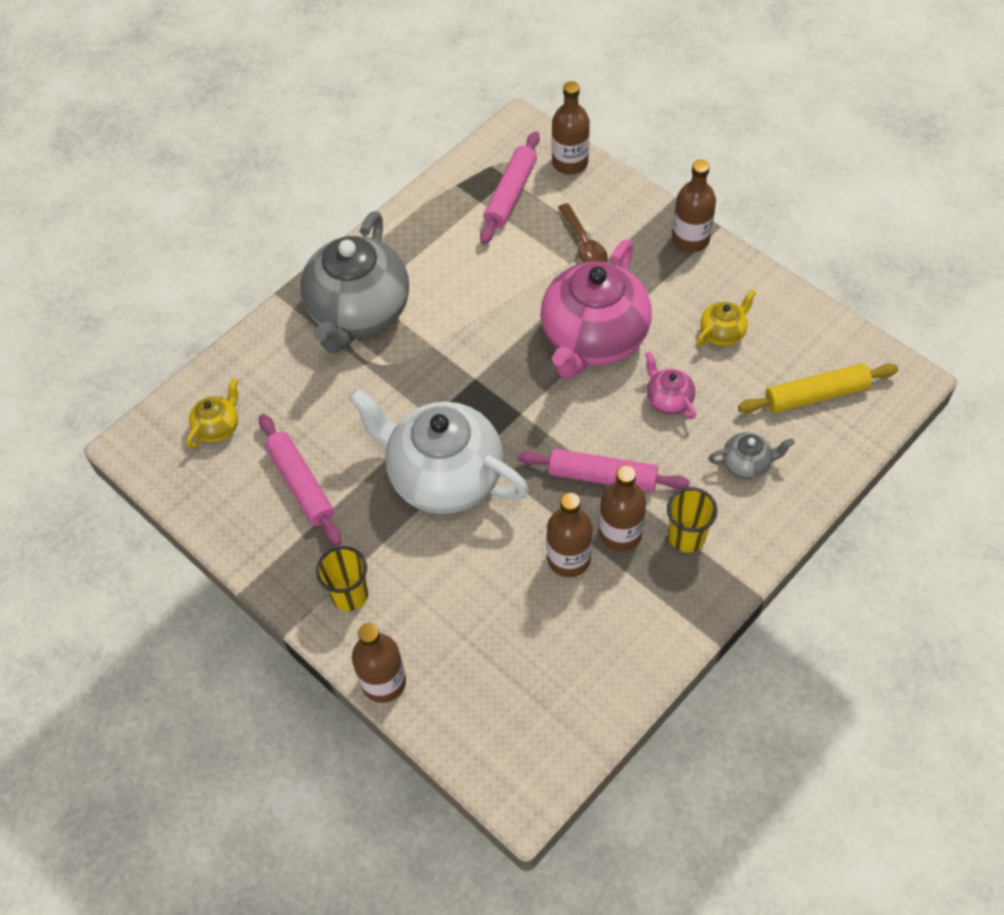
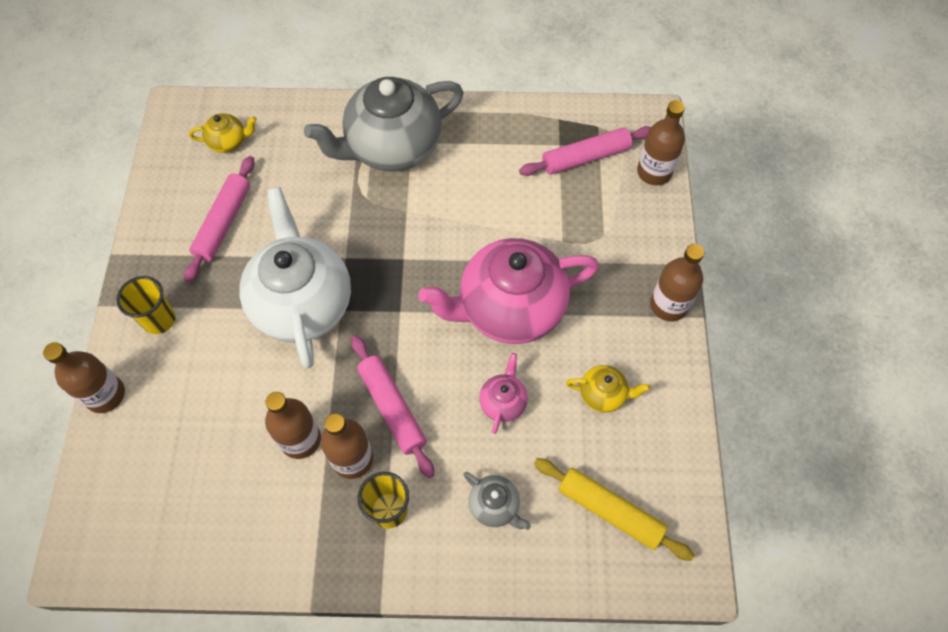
camera: 45 degrees right, 5 degrees up
(584, 244) = (589, 237): brown spoon -> none

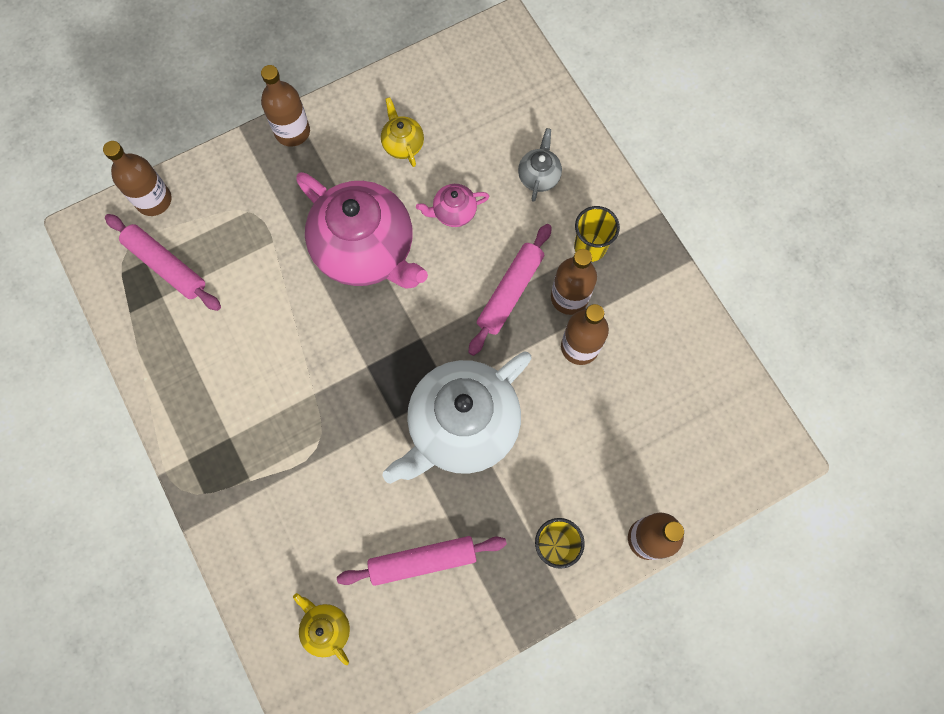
camera: 120 degrees left, 10 degrees up
(392, 148) = (246, 452): grey teapot -> none
(609, 511) = (493, 99): yellow rolling pin -> none

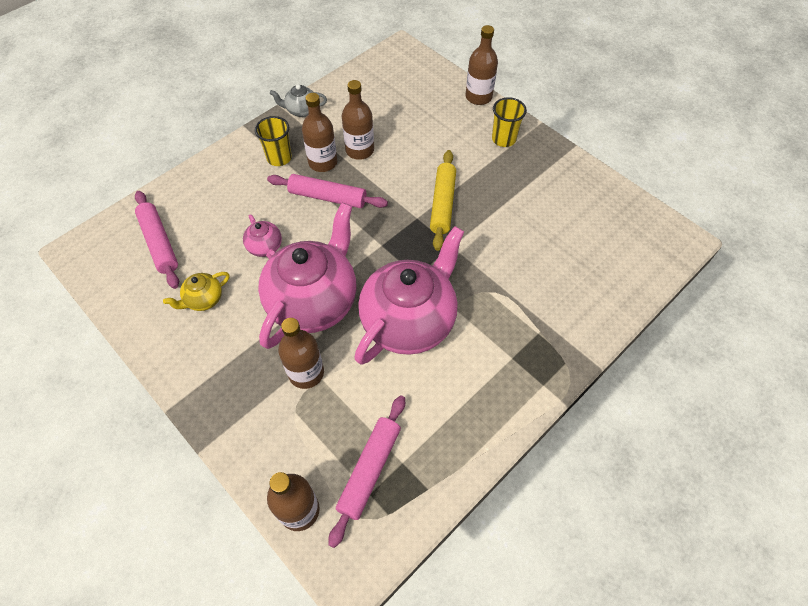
camera: 105 degrees left, 15 degrees down
(292, 131) = (200, 397): brown bottle -> brown bottle (306, 373)
(310, 343) = (409, 321): none -> pink teapot
(326, 628) = (620, 250): yellow teapot -> none
(422, 561) = (547, 205): pink rolling pin -> pink rolling pin (159, 243)
(461, 427) = (442, 204): white teapot -> yellow rolling pin
(539, 176) = (222, 199): grey teapot -> grey teapot (301, 110)

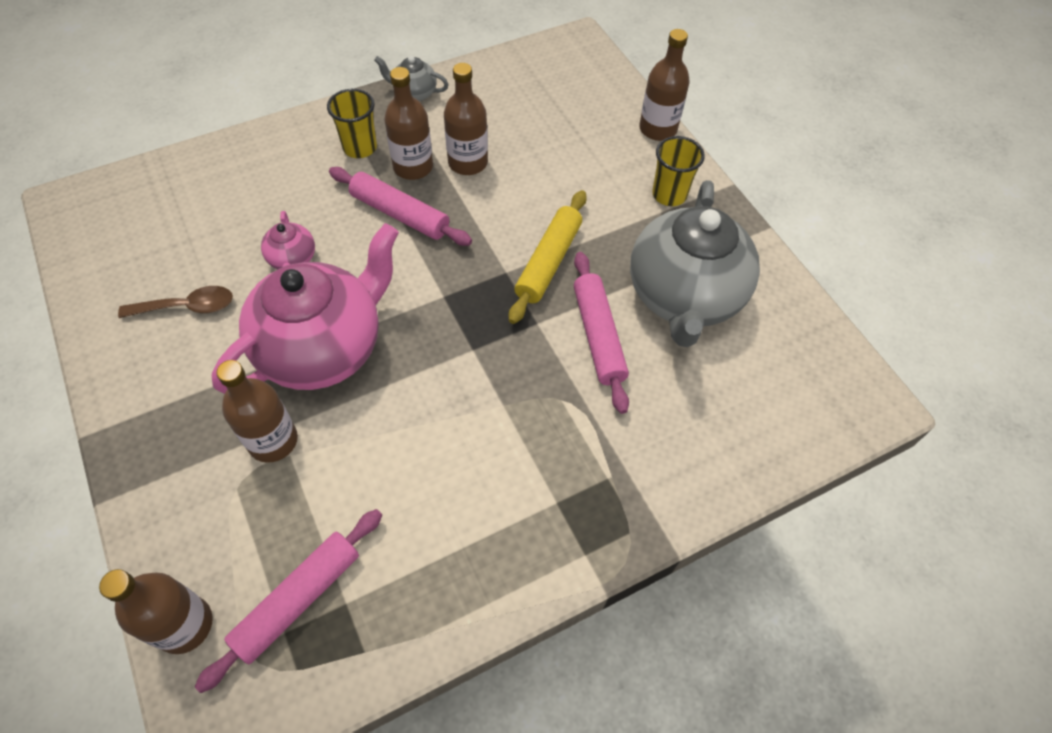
camera: 15 degrees right, 0 degrees up
(159, 243) = (165, 219): pink rolling pin -> pink rolling pin (598, 336)
(203, 300) = (187, 307): yellow teapot -> brown spoon
(409, 321) = (437, 409): pink teapot -> none
(540, 204) = (684, 297): none -> grey teapot

